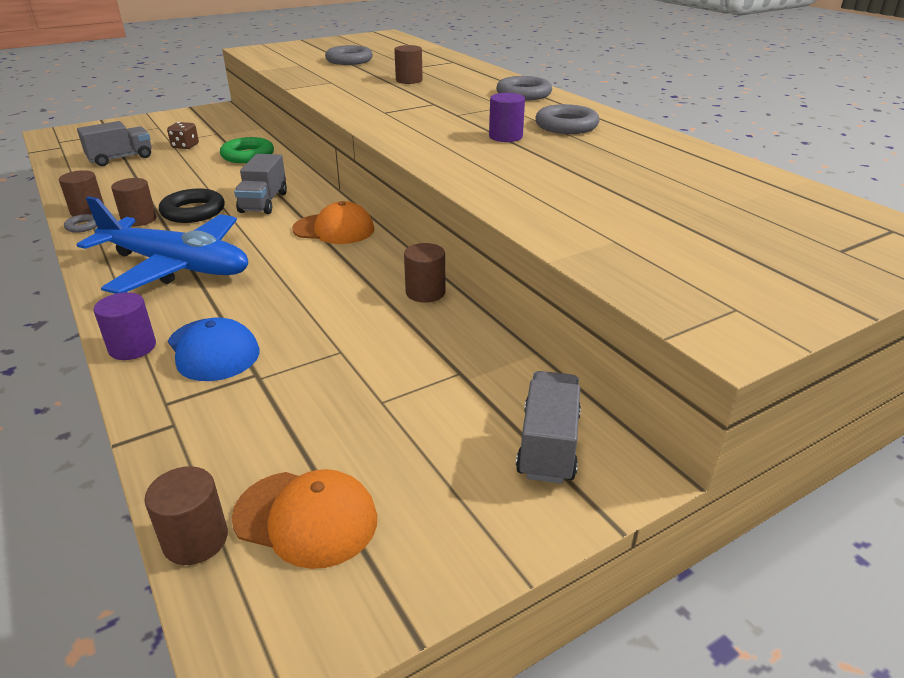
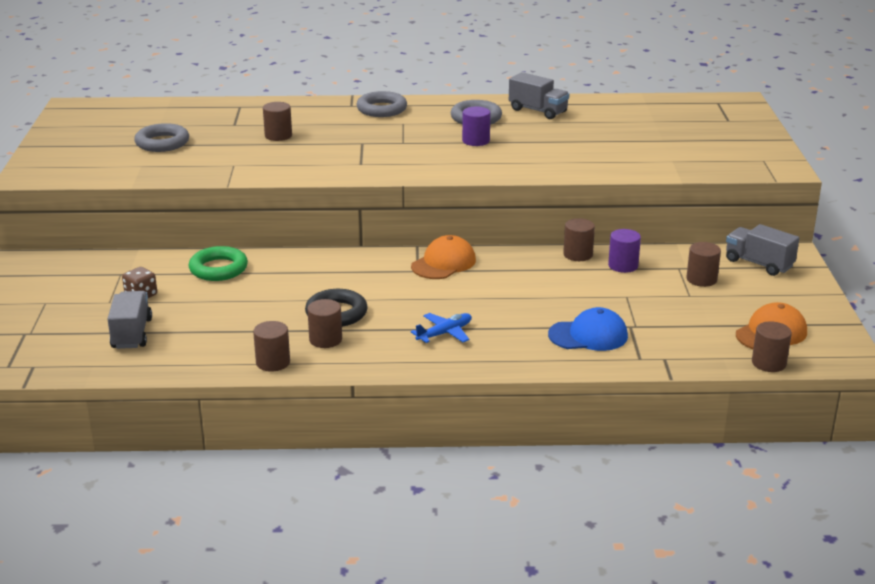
camera: 60 degrees left, 5 degrees down
(83, 226) = (309, 367): grey ring -> none
(132, 347) = (560, 363): purple cylinder -> purple cylinder (623, 266)
(176, 266) = (445, 333): blue plane -> blue plane, size x0.43
(263, 202) = (353, 281): grey truck -> grey truck (538, 111)
(440, 401) = (701, 279): none -> brown cylinder

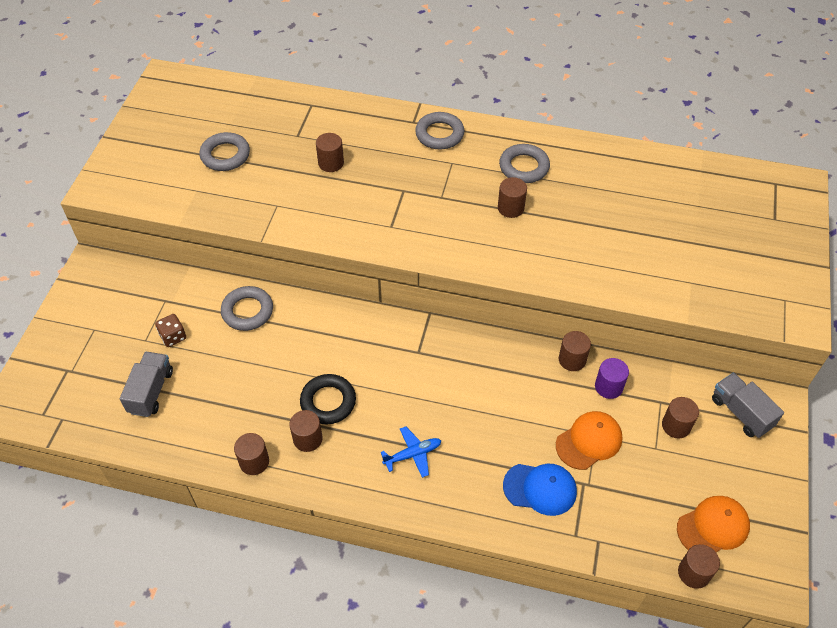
camera: 15 degrees right, 25 degrees up
(218, 269) = (247, 311): green ring -> grey ring
(443, 263) = (445, 346): orange cap -> orange cap (589, 441)
(476, 141) = (510, 208): purple cylinder -> brown cylinder
(538, 111) = (588, 165): grey truck -> none

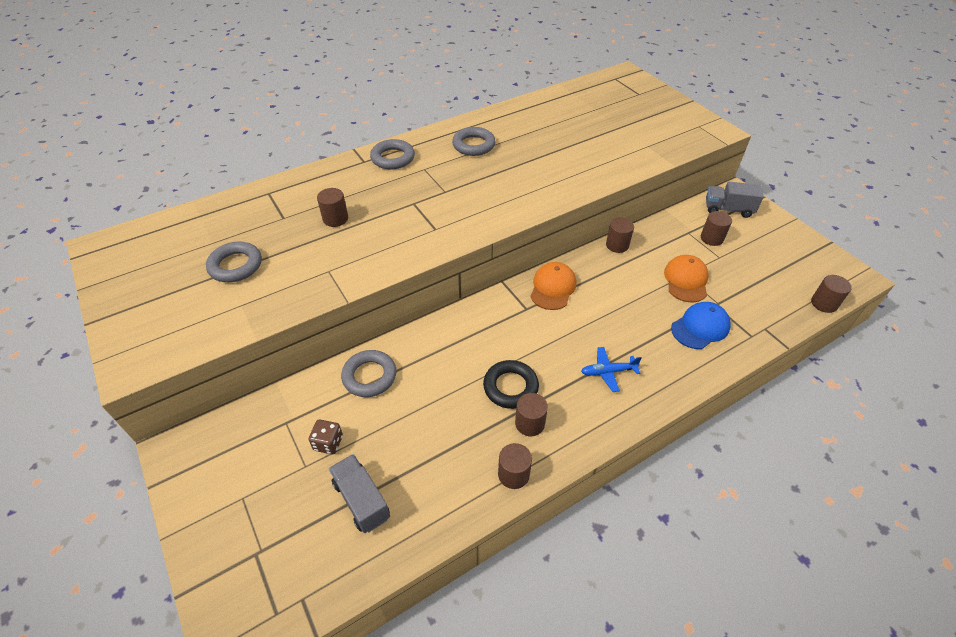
camera: 45 degrees left, 5 degrees down
(413, 454) = (608, 372): blue plane -> blue plane turned 120 degrees counterclockwise
(510, 208) = (497, 171): brown cylinder -> none
(608, 387) = (654, 244): purple cylinder -> none
(713, 527) = (797, 273): orange cap -> orange cap (553, 288)

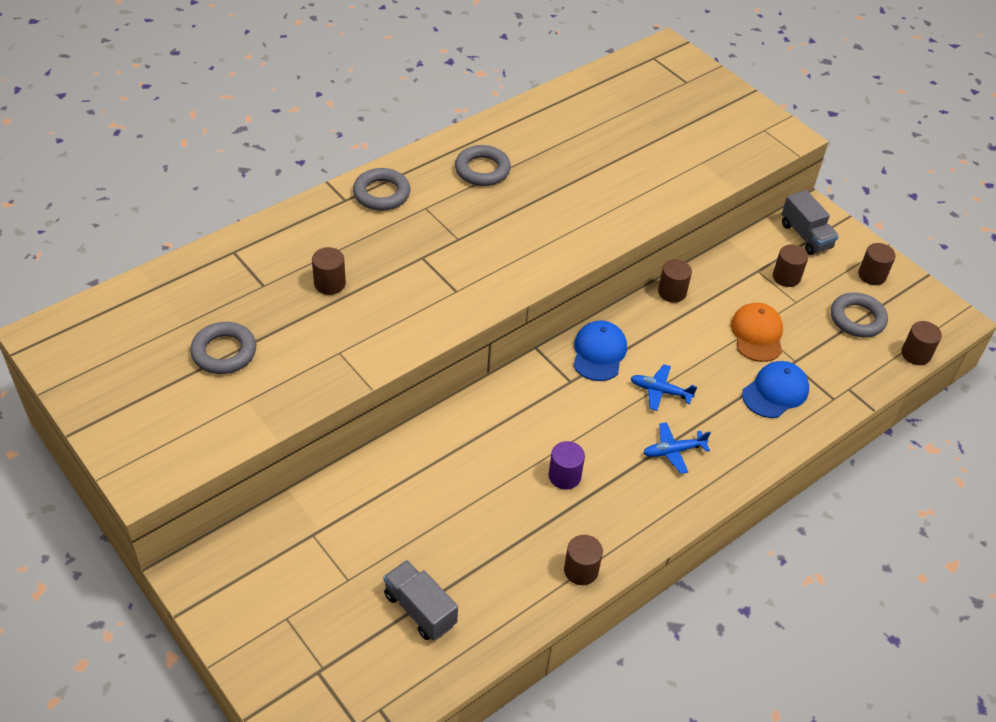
camera: 10 degrees left, 0 degrees up
(328, 443) = (368, 553): brown dice -> none
(369, 376) = (398, 475): grey ring -> grey ring (857, 319)
(510, 387) = (564, 476): black ring -> purple cylinder
(529, 423) = (591, 515): brown cylinder -> brown cylinder (872, 275)
(553, 288) = (599, 353): orange cap -> blue cap
(601, 321) = (660, 391): none -> blue plane
(728, 209) = (805, 236): grey truck -> grey truck turned 120 degrees counterclockwise

